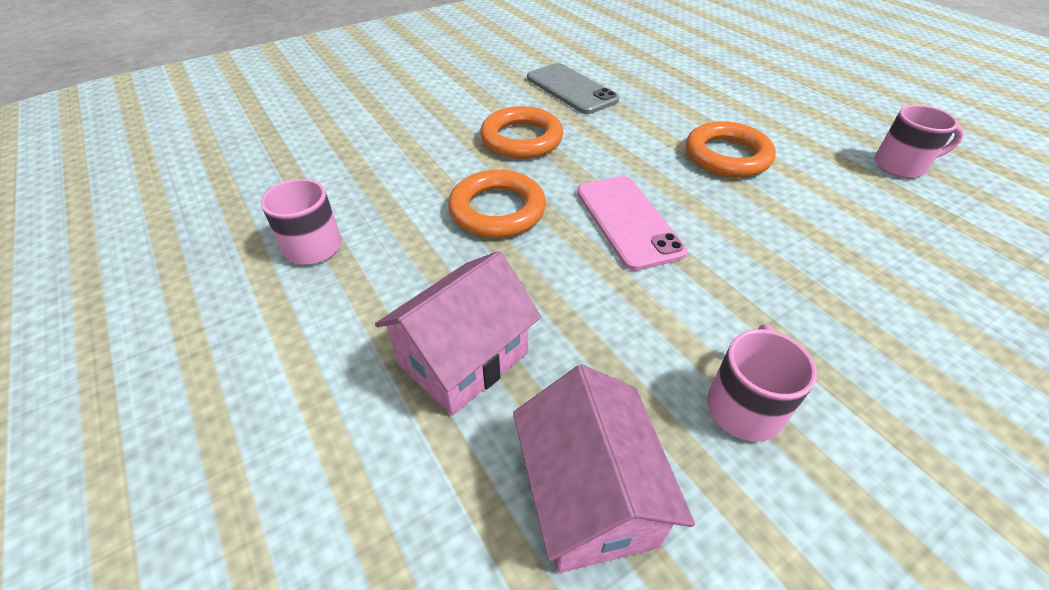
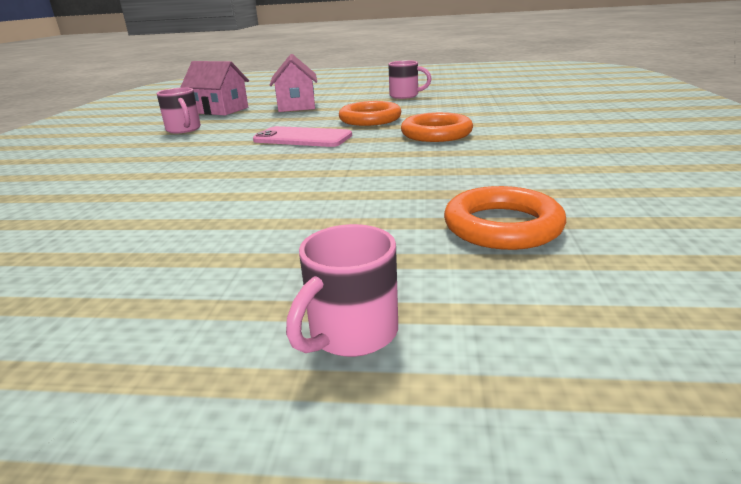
camera: 130 degrees right, 20 degrees down
(571, 89) = (501, 162): grey phone -> none
(727, 156) = (293, 181): orange ring -> orange ring (502, 226)
(901, 166) = (116, 244): pink mug -> pink mug (351, 334)

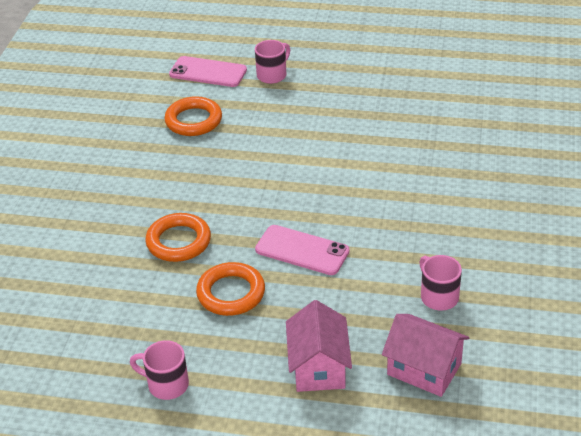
camera: 175 degrees left, 15 degrees up
(551, 332) = (208, 72): none -> pink phone

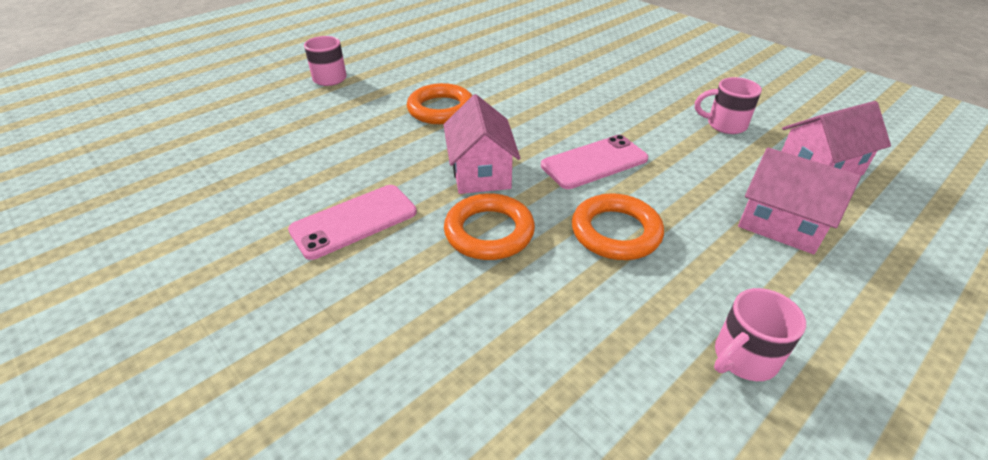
camera: 55 degrees left, 0 degrees up
(193, 120) = (314, 140): orange ring -> orange ring (441, 109)
(208, 72) = (261, 104): pink phone -> pink phone (354, 221)
(234, 206) = (480, 172): none -> pink house

